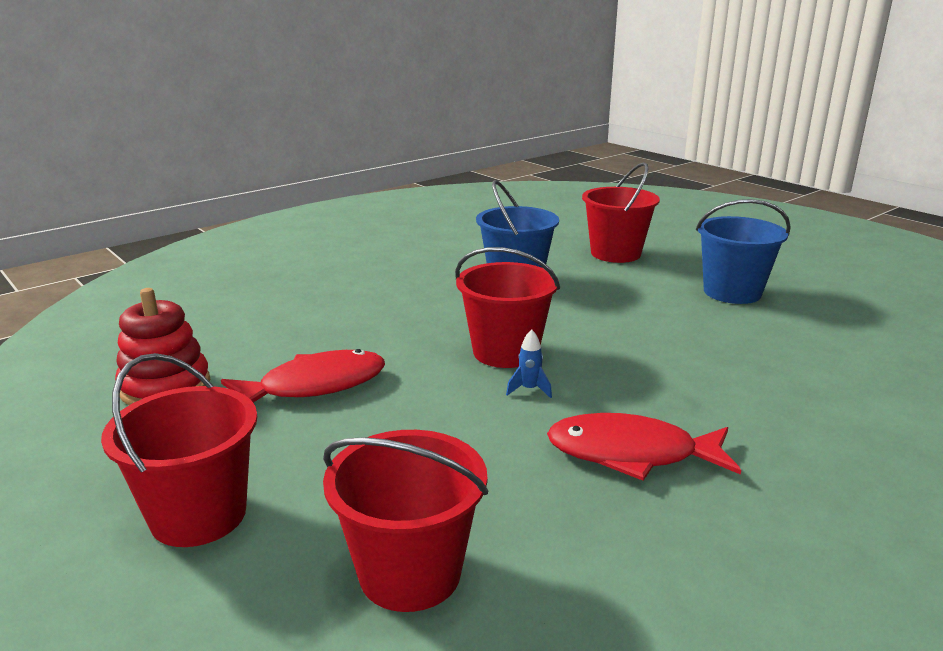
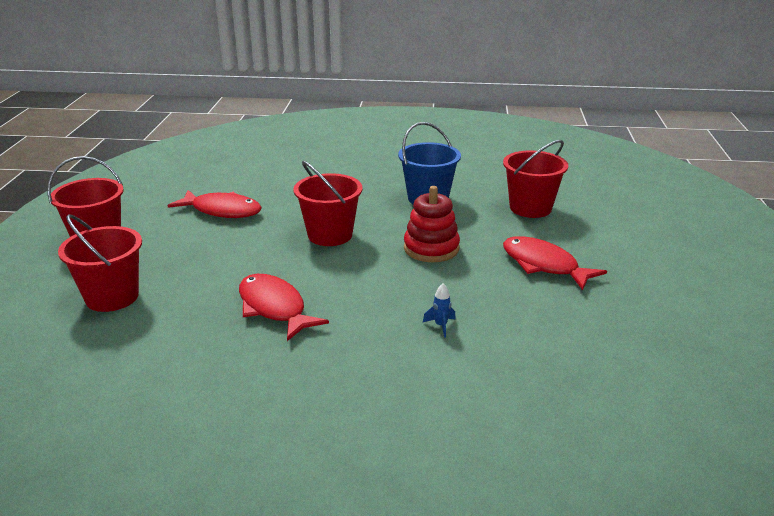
camera: 45 degrees right, 5 degrees up
(165, 387) = (175, 185): red stacking toy -> red stacking toy (431, 248)
(529, 390) = (299, 258): blue rocket -> blue rocket (440, 326)
(732, 292) = (543, 265): blue bucket -> red fish

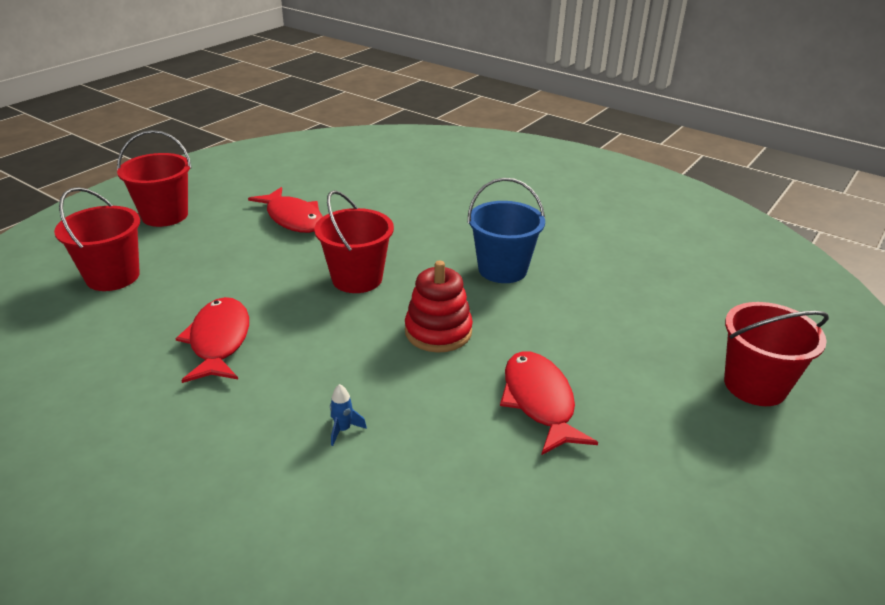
camera: 30 degrees right, 5 degrees up
(530, 208) = (607, 321): red bucket -> red bucket (755, 385)

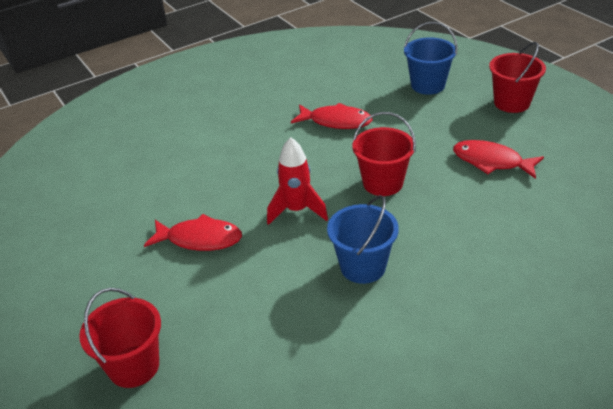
camera: 115 degrees right, 5 degrees up
(112, 276) = (428, 85): red bucket -> blue bucket
(293, 218) = (491, 162): red fish -> red fish turned 45 degrees clockwise
(343, 430) = (231, 158): blue rocket -> none
(438, 331) = (297, 210): red stacking toy -> red rocket

